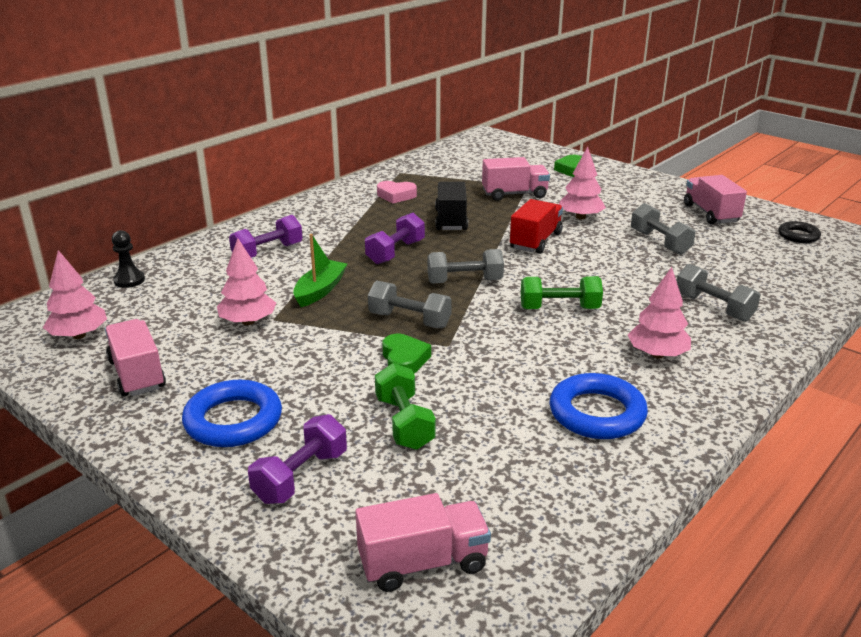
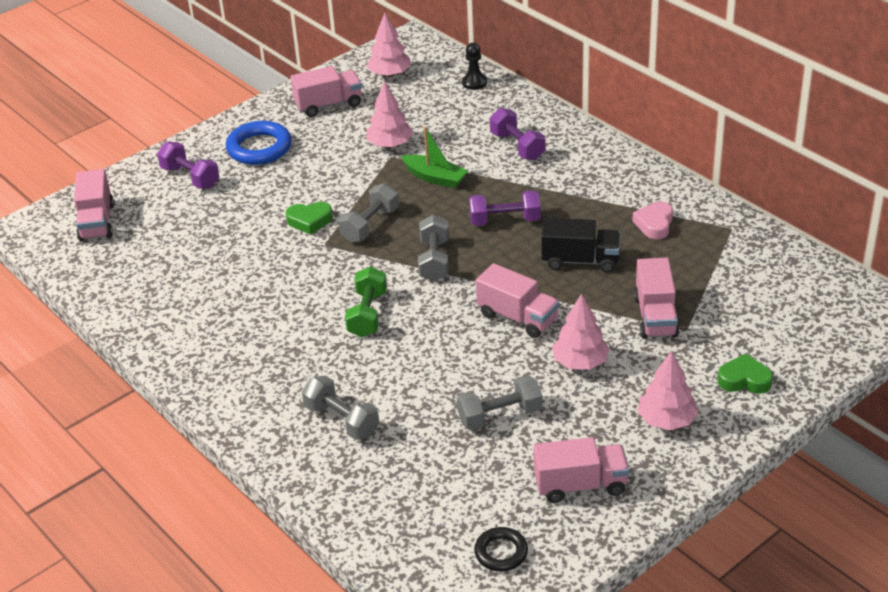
camera: 100 degrees right, 10 degrees up
(395, 252) = (505, 220): purple dumbbell -> purple dumbbell turned 45 degrees counterclockwise
(404, 423) = (229, 219): green dumbbell -> none
(535, 241) = (517, 317): red truck -> pink truck
(597, 413) = (204, 311): blue ring -> none
(657, 354) = (272, 361): pink tree -> pink tree (667, 420)
(713, 308) = (342, 420): grey dumbbell -> grey dumbbell turned 75 degrees clockwise

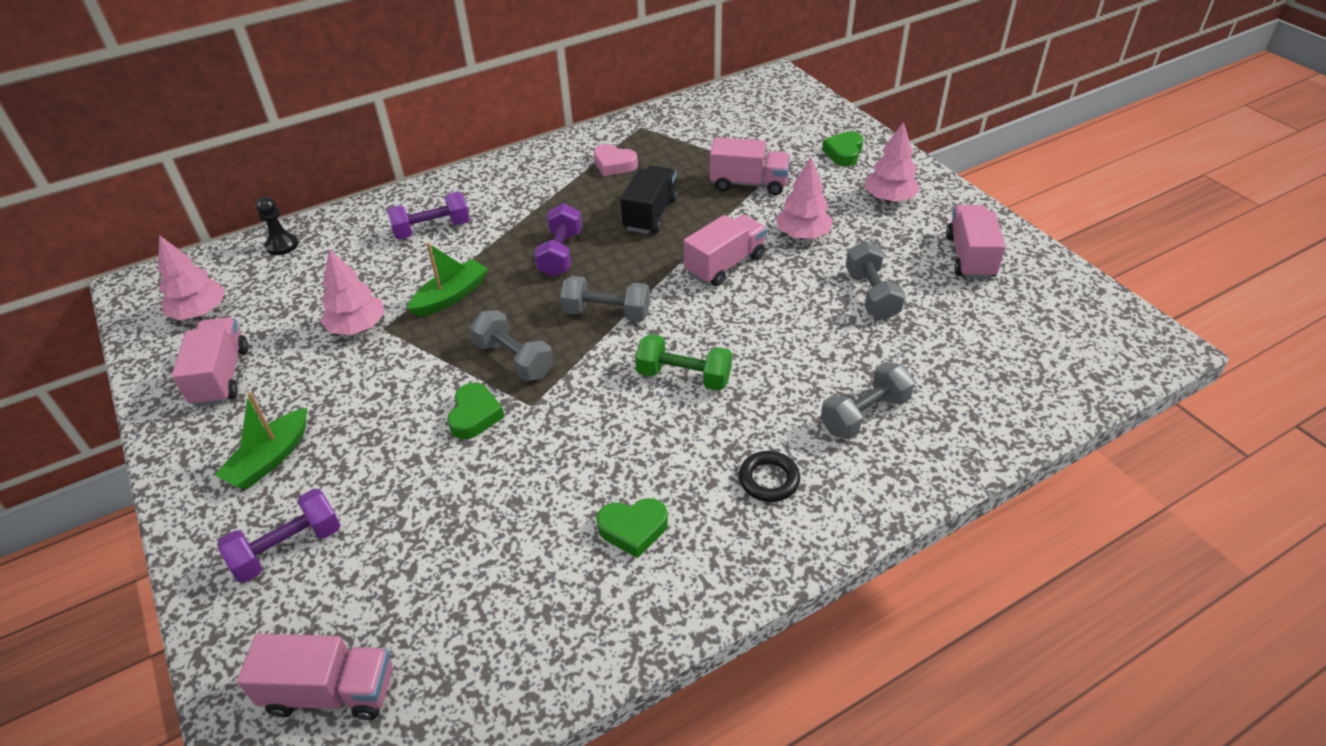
camera: 80 degrees left, 5 degrees up
(215, 314) = (633, 529): none -> green heart
(259, 148) = (270, 458): blue ring -> green boat
(501, 552) = (1060, 316): black ring -> black ring (769, 480)

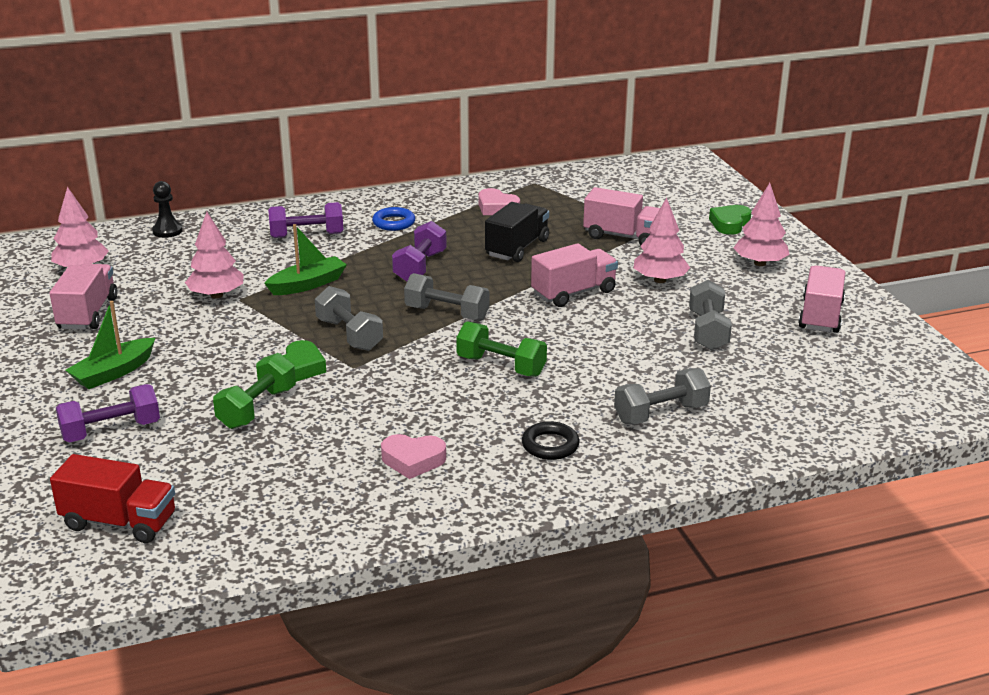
camera: 10 degrees right, 15 degrees down
(331, 691) = (119, 522): pink truck -> red truck
(444, 483) = (257, 408): none -> green dumbbell
(517, 199) = (394, 223): none -> blue ring
(633, 529) = (413, 460): green heart -> pink heart

